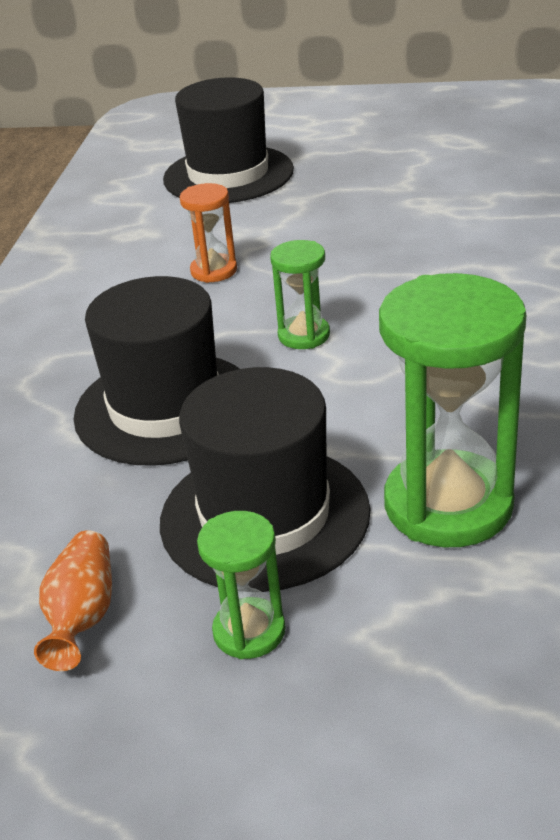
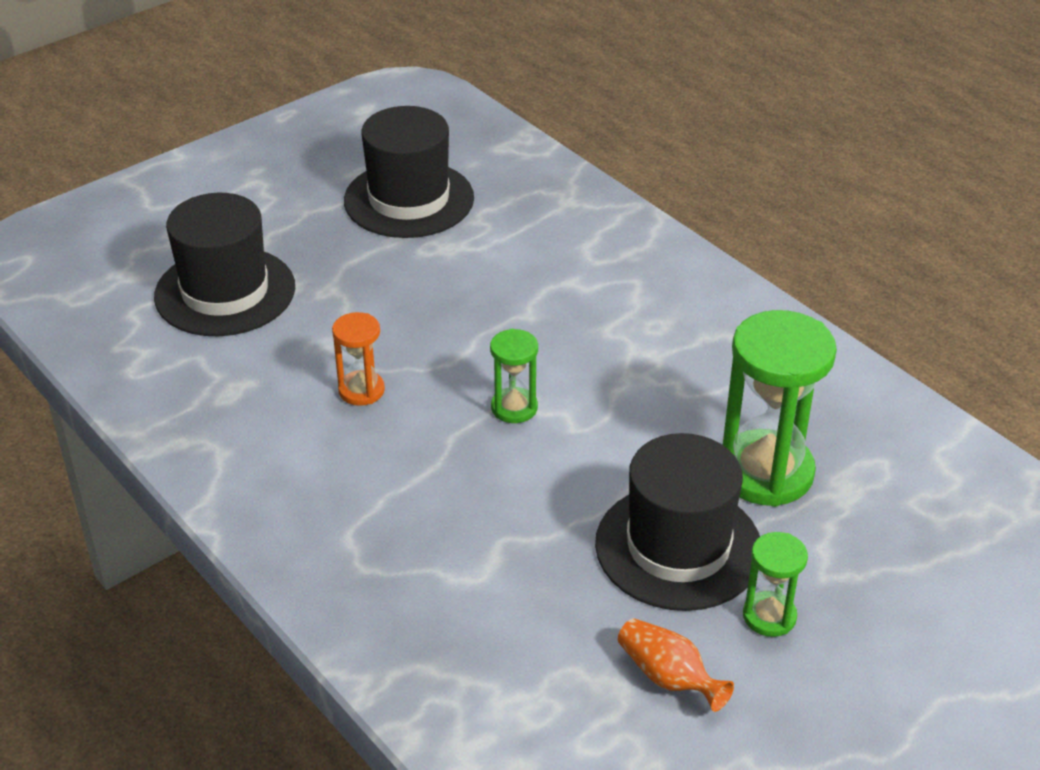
camera: 50 degrees left, 5 degrees up
(165, 408) = (503, 518): black hat -> black hat (409, 199)

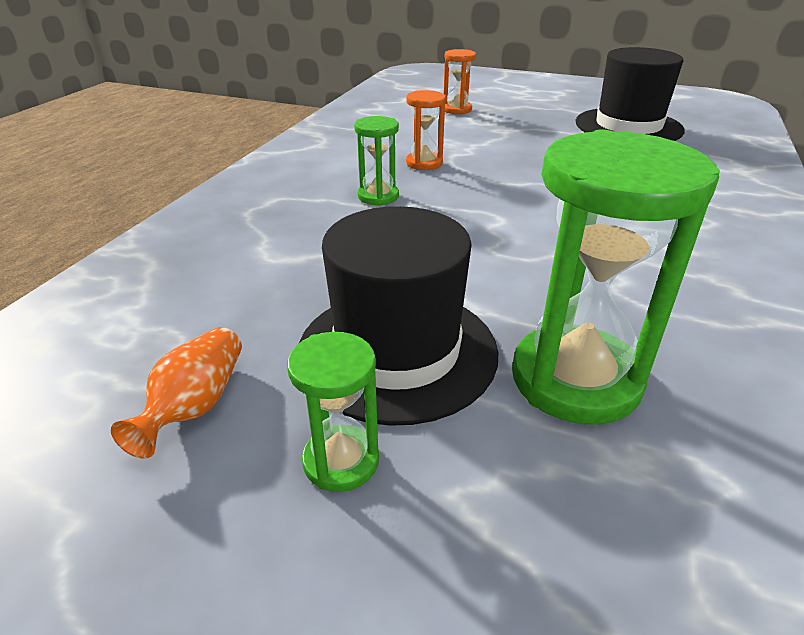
camera: 60 degrees right, 5 degrees down
(225, 292) = (457, 109): black hat -> orange hourglass
(514, 408) = (480, 216): green hourglass -> green hourglass (378, 196)

